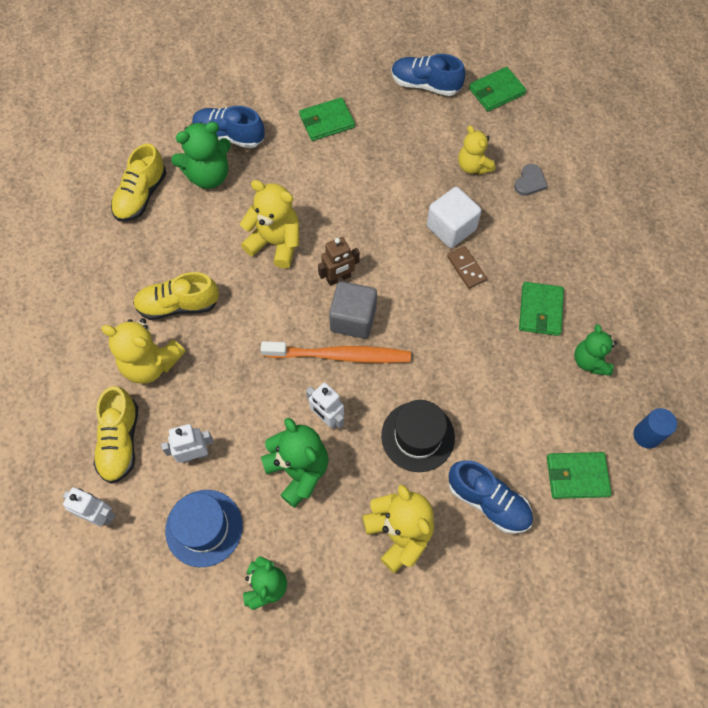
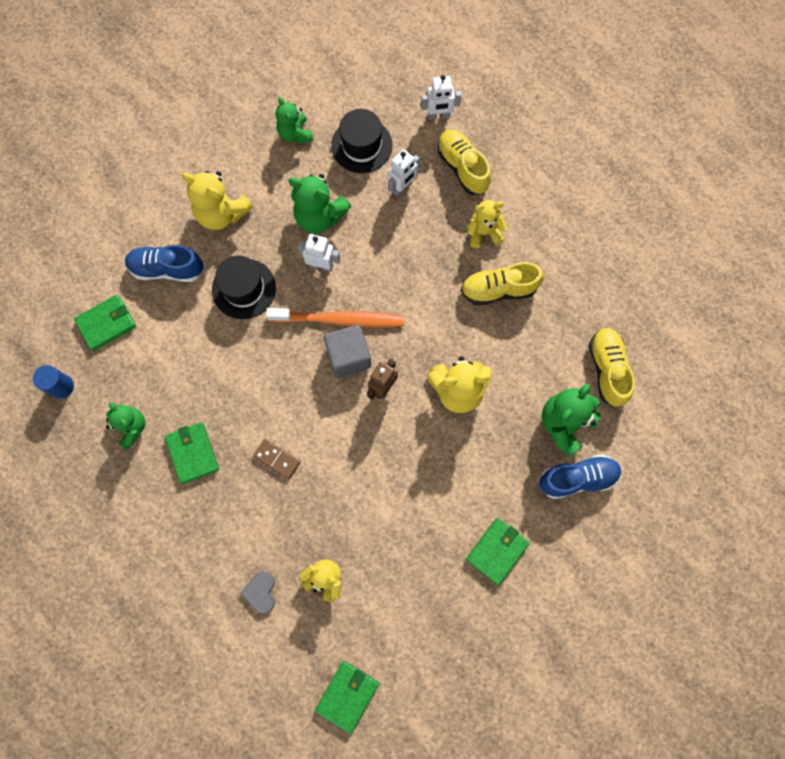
camera: 150 degrees right, 10 degrees up
(151, 363) = (484, 232): yellow teddy bear -> yellow teddy bear, size x0.67
(178, 305) = (498, 289): yellow shoe -> yellow shoe turned 150 degrees counterclockwise
(204, 528) = (361, 145): blue hat -> black hat
(340, 355) = (340, 320): orange toothbrush -> orange toothbrush turned 150 degrees counterclockwise
(425, 85) = (426, 660): blue shoe -> none
(451, 228) = (311, 494): white cube -> none

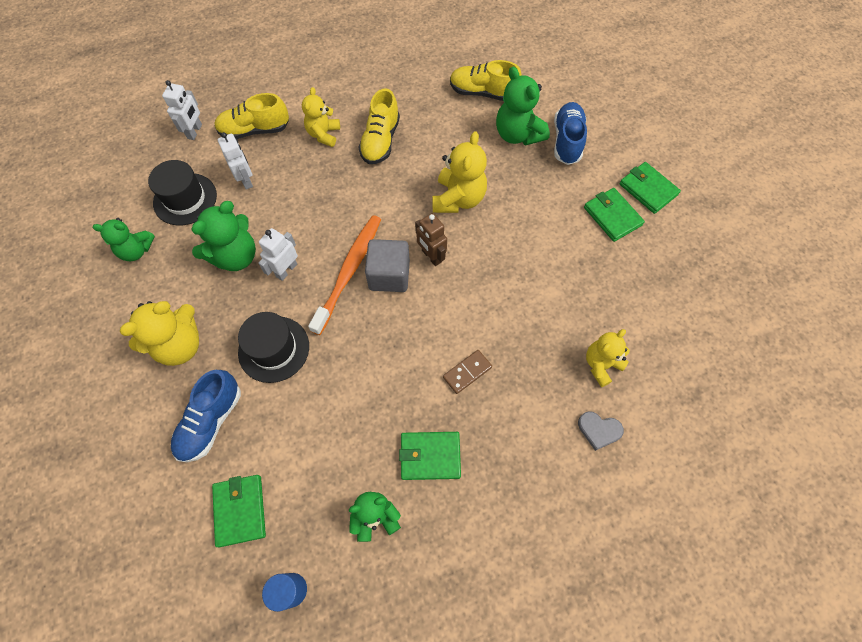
camera: 70 degrees left, 10 degrees down
(347, 696) = (718, 379): green wallet -> green wallet (648, 189)

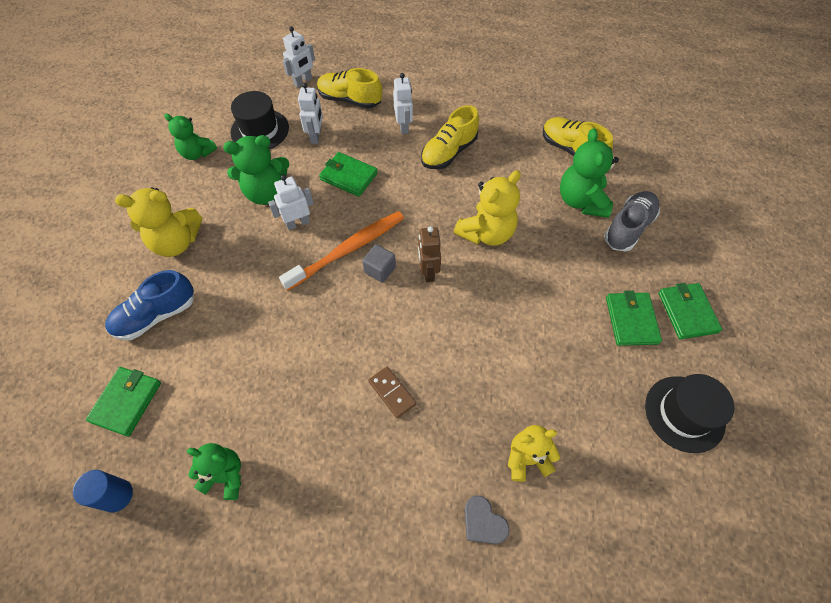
camera: 30 degrees right, 5 degrees down
(274, 349) = (244, 283): black hat -> black hat (684, 413)
(323, 134) = (403, 126): yellow teddy bear -> white robot
(389, 275) = (380, 270): grey cube -> grey cube, size x0.62
(430, 456) = (308, 450): green wallet -> green wallet (348, 176)
(467, 372) = (392, 393): brown domino -> brown domino turned 60 degrees clockwise
(567, 141) = (628, 228): blue shoe -> grey shoe

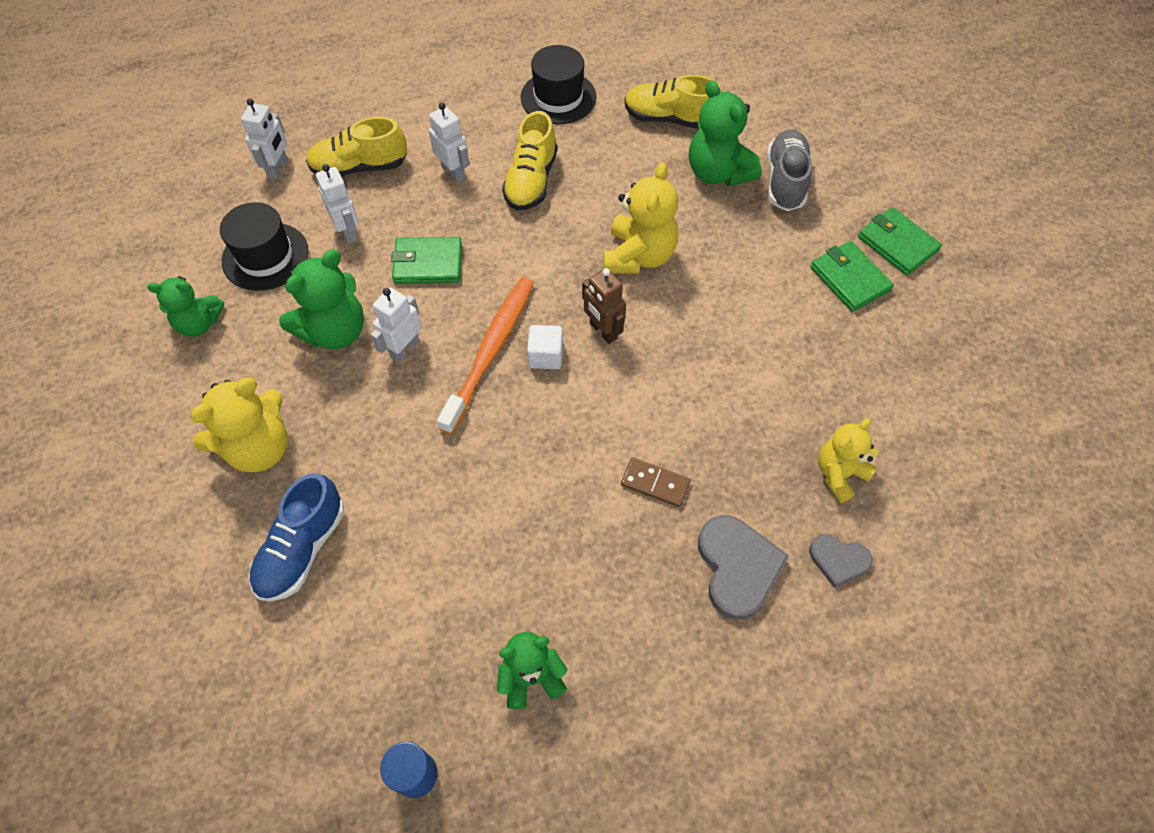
camera: 30 degrees left, 0 degrees up
(126, 402) = (343, 667): green wallet -> none
(380, 270) = (545, 356): grey cube -> white cube
(408, 483) = (737, 567): none -> grey heart
(684, 413) = (956, 347): black hat -> black hat (558, 97)

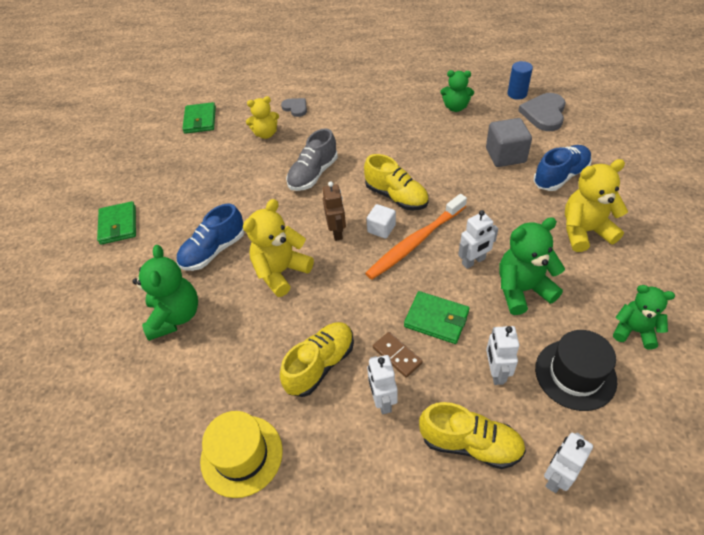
camera: 150 degrees left, 10 degrees down
(402, 568) = (505, 155): none -> grey cube
(558, 97) = (241, 455): black hat -> yellow hat
(655, 483) = (357, 153): brown domino -> brown domino (397, 355)
(669, 119) = (166, 384): yellow shoe -> yellow shoe (396, 196)
(737, 567) = (341, 116): grey heart -> grey heart (544, 114)
(742, 253) = (213, 251): none -> blue shoe
(785, 181) = (137, 291): grey shoe -> grey shoe (313, 174)
(849, 279) = (167, 214): green wallet -> green wallet (200, 120)

